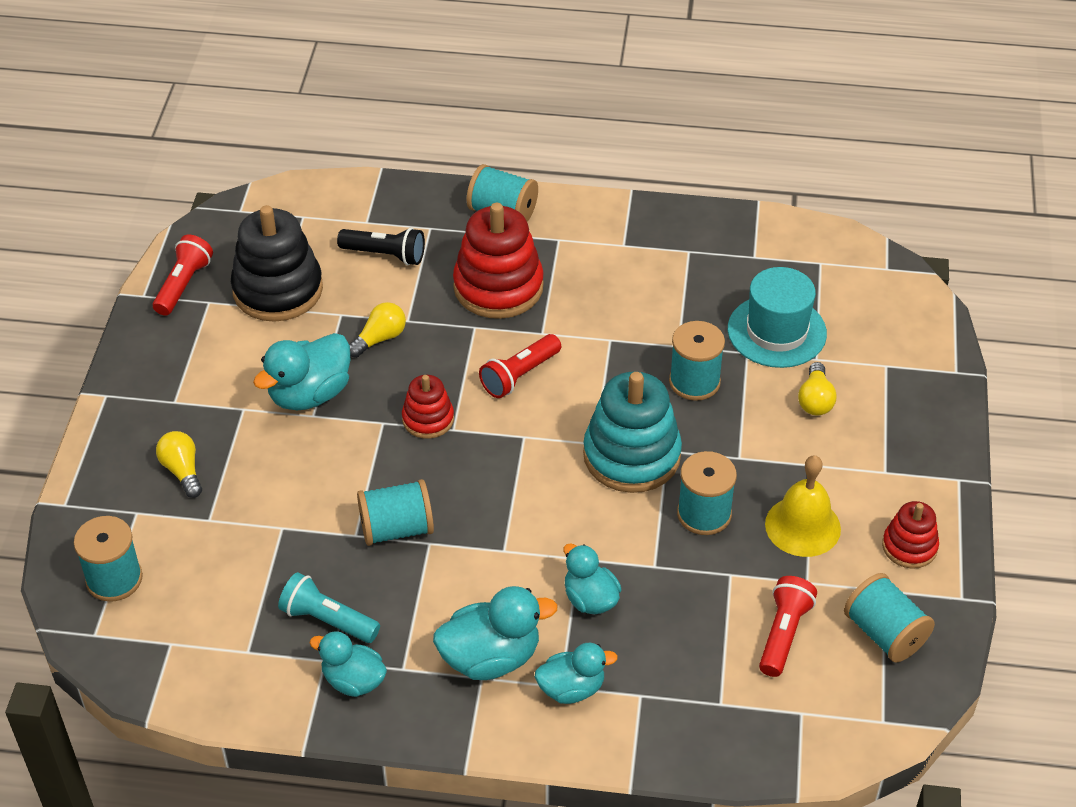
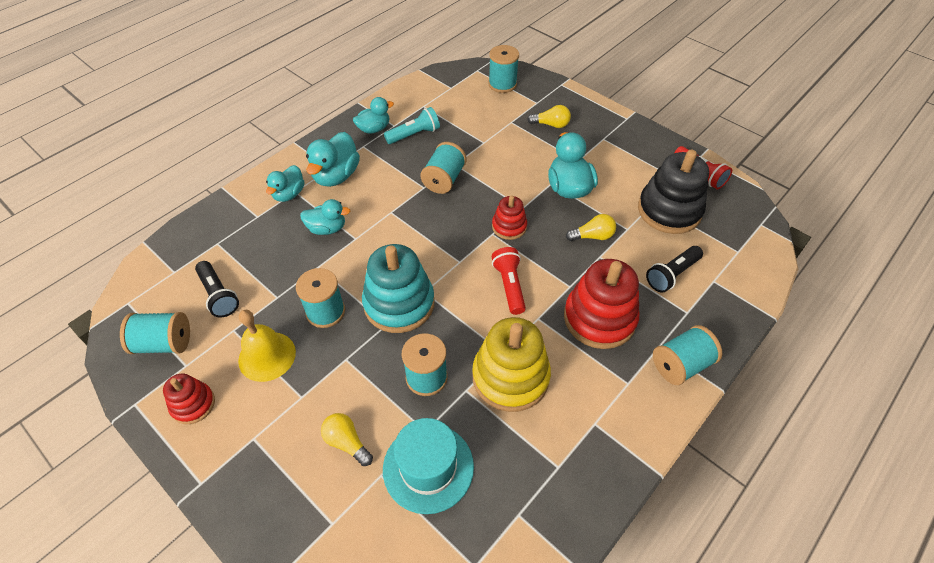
camera: 125 degrees right, 5 degrees up
(379, 339) = (592, 236): yellow light bulb -> yellow light bulb turned 90 degrees counterclockwise
(632, 321) = (510, 377): none -> yellow stacking toy
(783, 634) = (218, 295): red flashlight -> black flashlight

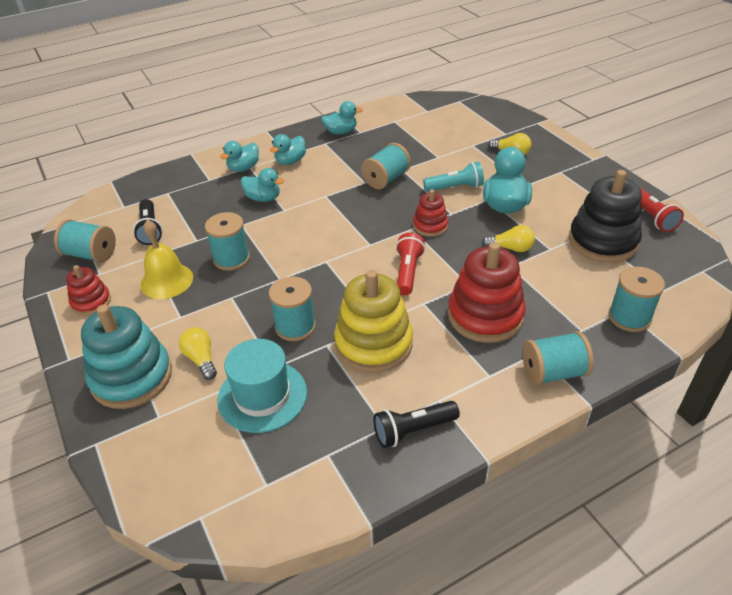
camera: 20 degrees right, 10 degrees down
(336, 176) = (290, 161): turquoise duck -> turquoise duck, size x0.66
(399, 303) = (298, 265): turquoise stacking toy -> turquoise stacking toy (132, 377)
(414, 134) = (375, 141): turquoise flashlight -> turquoise flashlight (455, 187)
(502, 84) = (478, 115): turquoise spool -> turquoise spool (629, 317)
(672, 274) = (580, 295): black flashlight -> black flashlight (413, 430)

